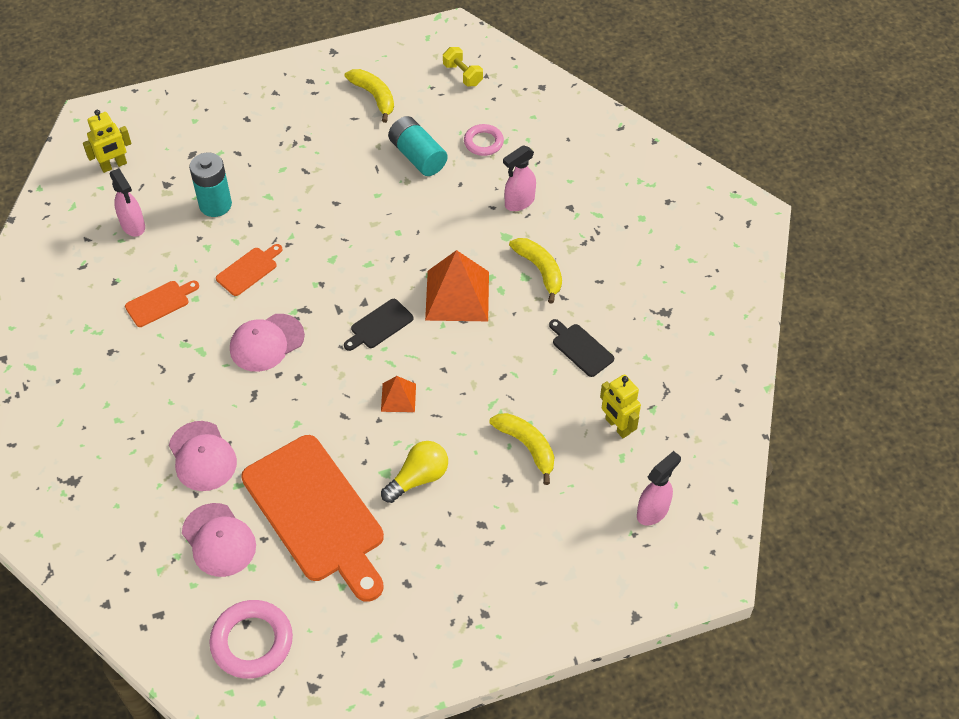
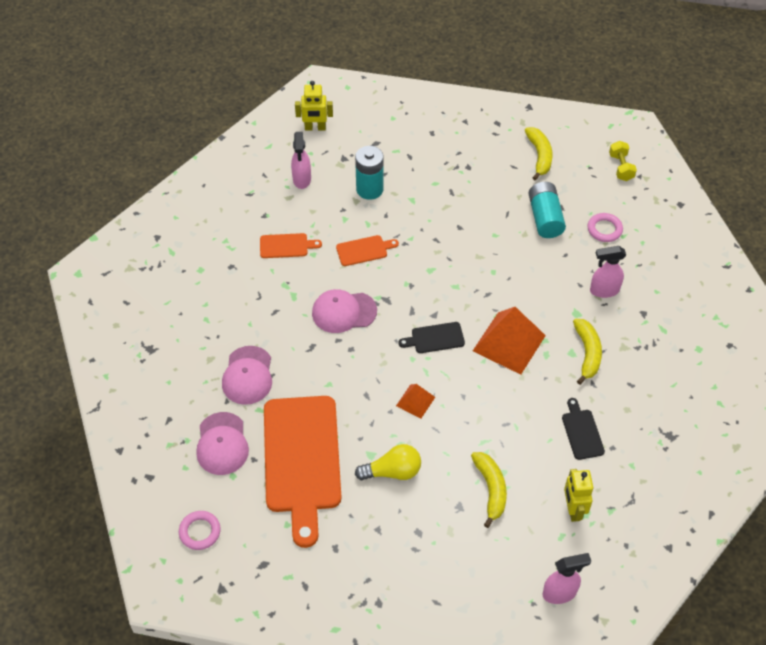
camera: 30 degrees right, 0 degrees up
(252, 642) = (200, 532): pink ring -> pink ring, size x0.61

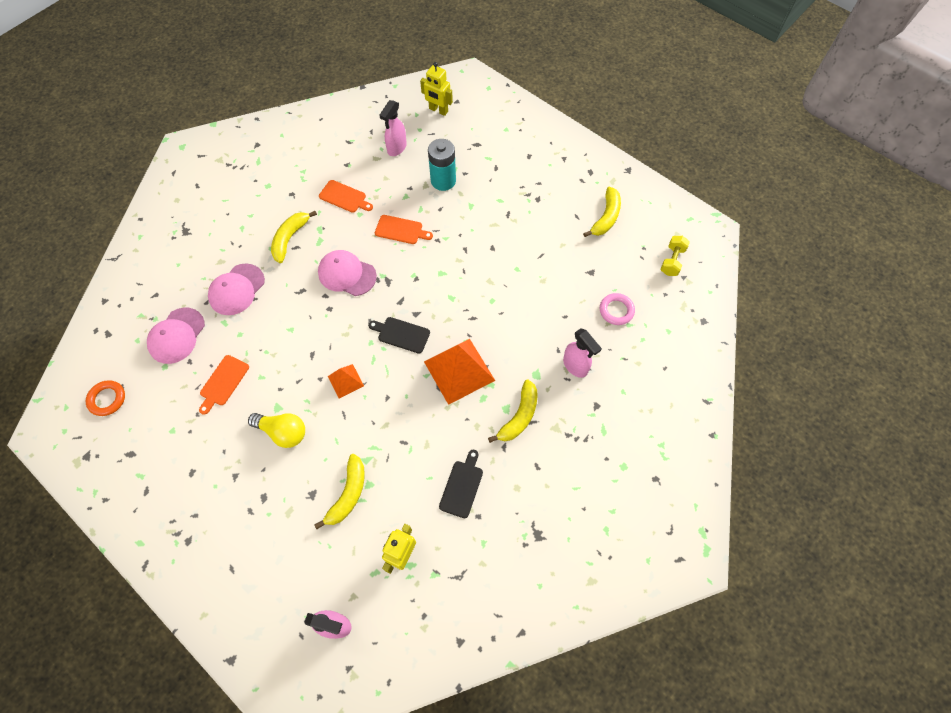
camera: 30 degrees right, 10 degrees up
(200, 532) = (107, 399): pink ring -> orange ring
(263, 306) = (290, 238): none -> yellow banana
(302, 460) = (223, 382): orange cutting board -> orange cutting board, size x0.42
(545, 218) = (571, 274): turquoise battery -> none
(604, 290) = (575, 366): pink spray bottle -> pink spray bottle turned 150 degrees counterclockwise

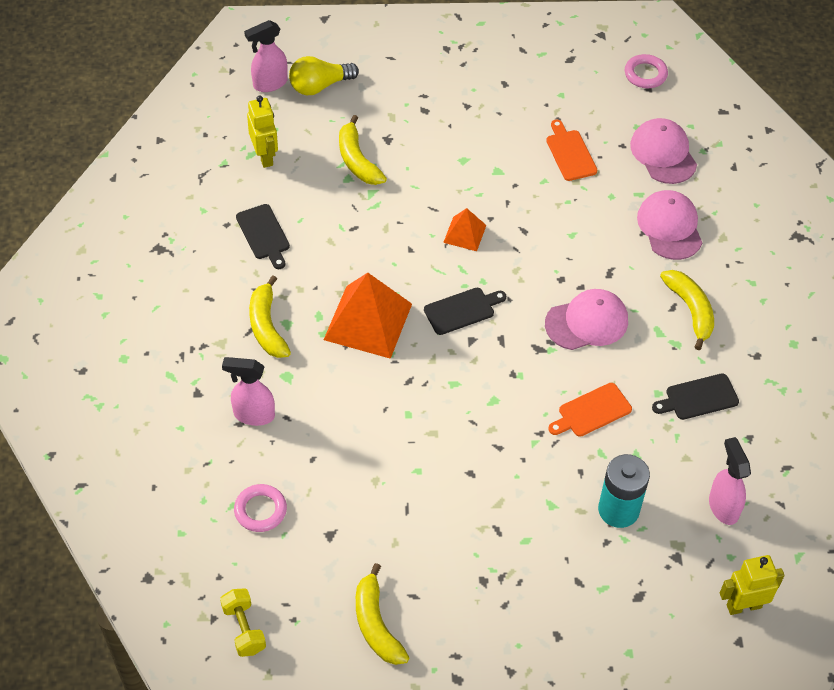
camera: 135 degrees right, 10 degrees down
(107, 399) = (645, 74): orange ring -> pink ring
(283, 432) = (468, 159): yellow light bulb -> yellow light bulb (319, 86)
(344, 197) = (698, 398): orange cutting board -> black cutting board

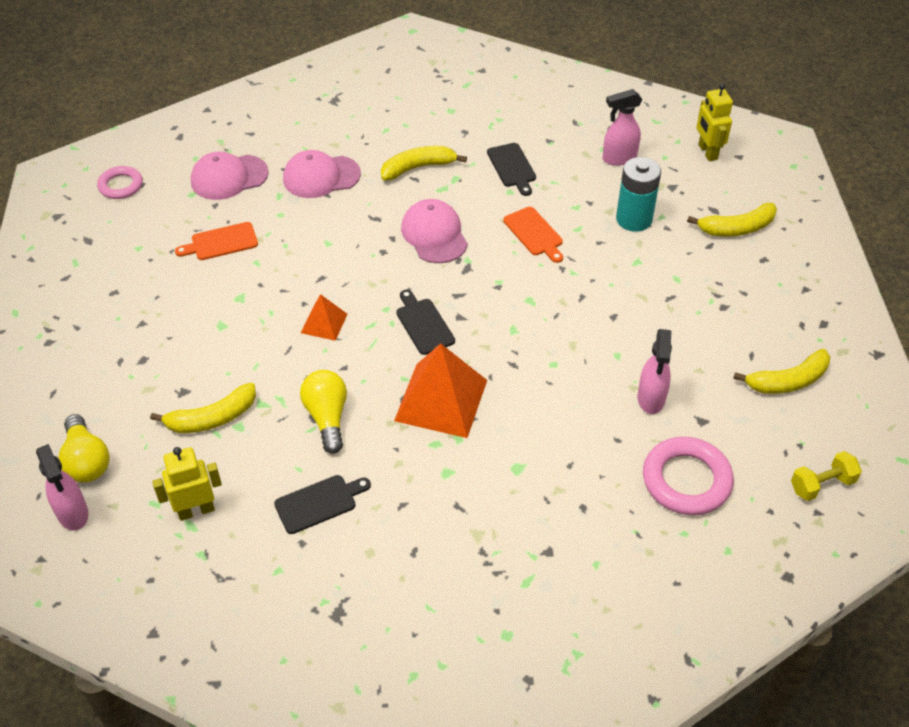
camera: 90 degrees left, 5 degrees down
(253, 415) = (570, 495): pink spray bottle -> pink spray bottle (651, 399)
(260, 510) = (686, 480): pink ring -> pink ring, size x1.63
(267, 326) = (452, 491): yellow banana -> yellow banana (737, 228)
(353, 238) = (327, 417): none -> yellow light bulb

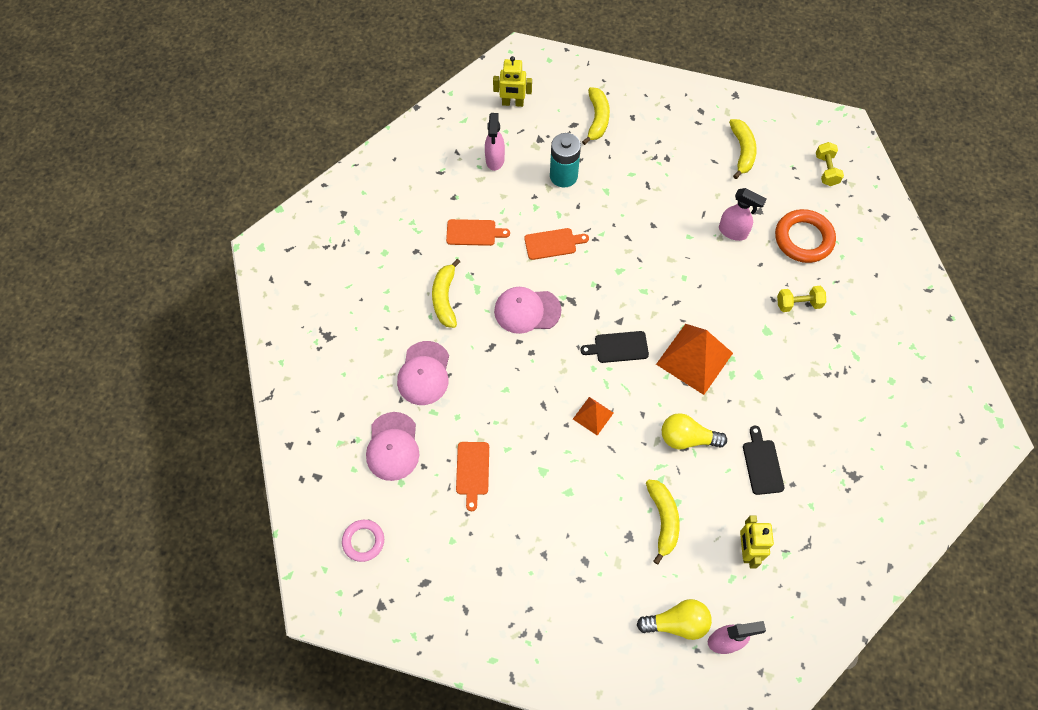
camera: 70 degrees left, 15 degrees up
(512, 167) = (474, 232): black cutting board -> orange cutting board
(577, 495) = (798, 304): none -> yellow dumbbell
(686, 480) = (803, 239): pink ring -> orange ring

